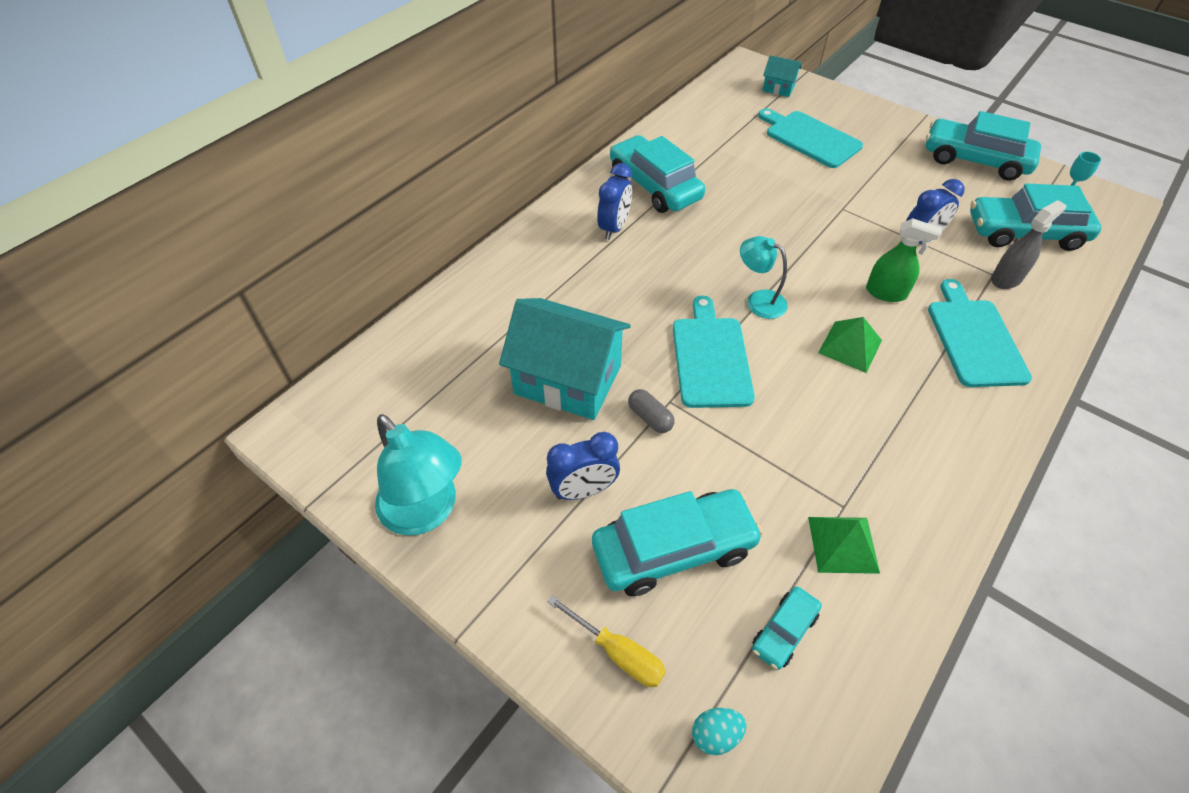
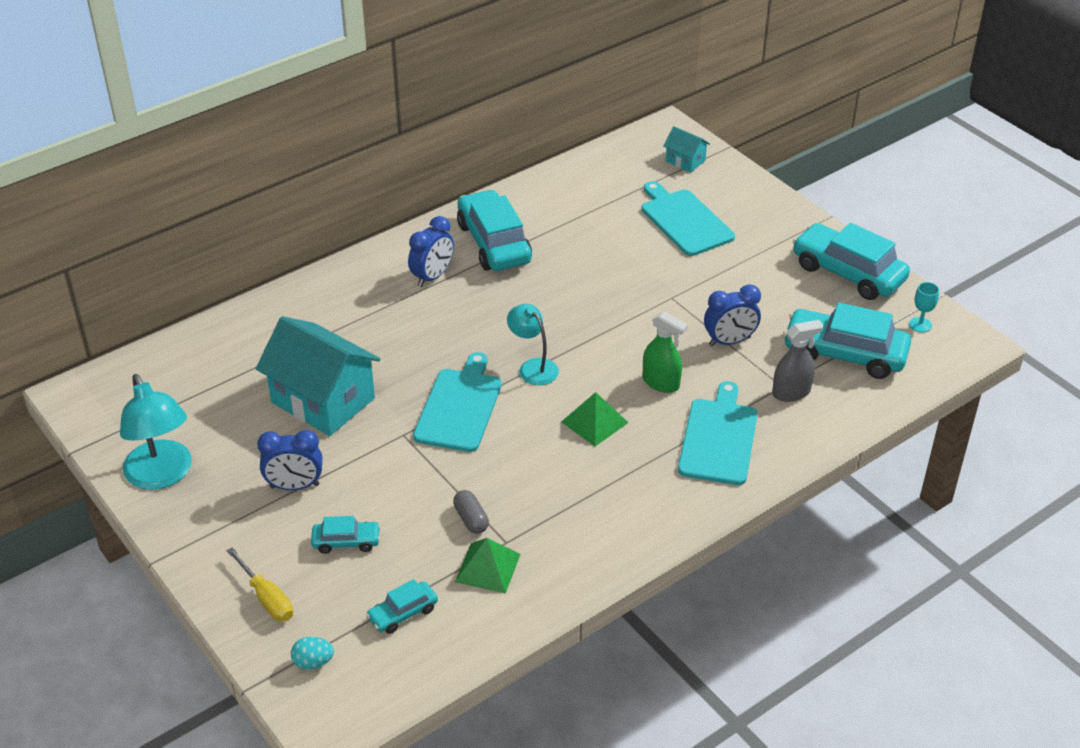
camera: 15 degrees right, 10 degrees down
(650, 417) = (379, 444): grey capsule -> grey capsule (471, 519)
(674, 549) = (346, 542): turquoise car -> turquoise car, size x0.49

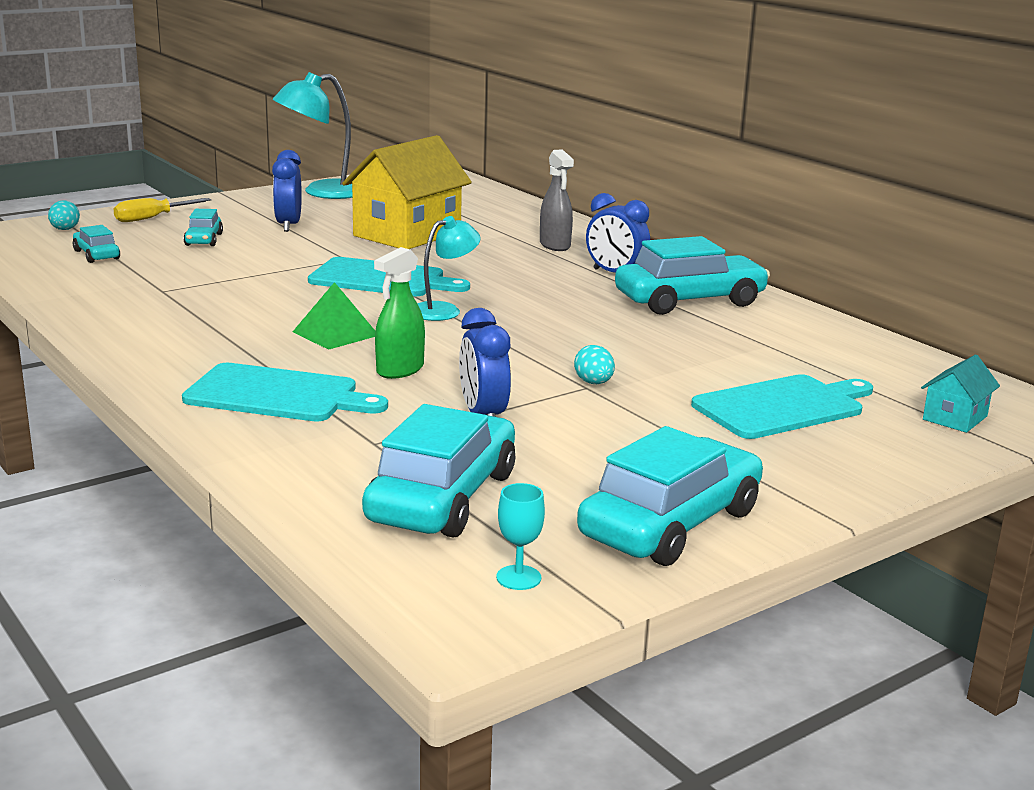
camera: 90 degrees right, 20 degrees down
(323, 400) = (407, 234): turquoise house -> yellow house
(471, 519) = (205, 279): grey capsule -> none
(488, 568) = (131, 283): green pyramid -> none
(664, 294) = (593, 383): none -> turquoise egg
(791, 392) = (357, 448): grey spray bottle -> grey spray bottle (555, 245)

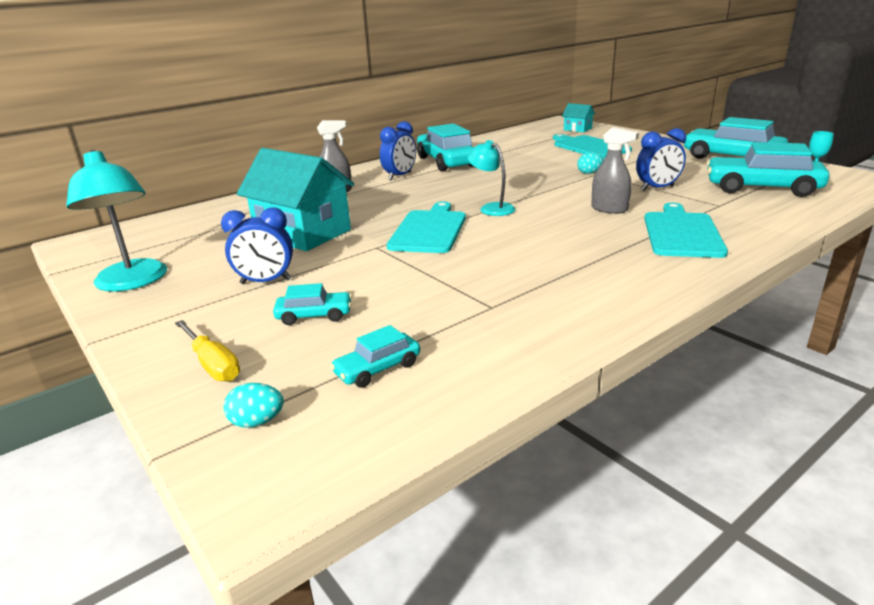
camera: 90 degrees left, 5 degrees up
(335, 333) = (558, 231): green pyramid -> none
(400, 370) = (609, 209): green spray bottle -> grey spray bottle
(407, 234) = (303, 233): yellow house -> turquoise house

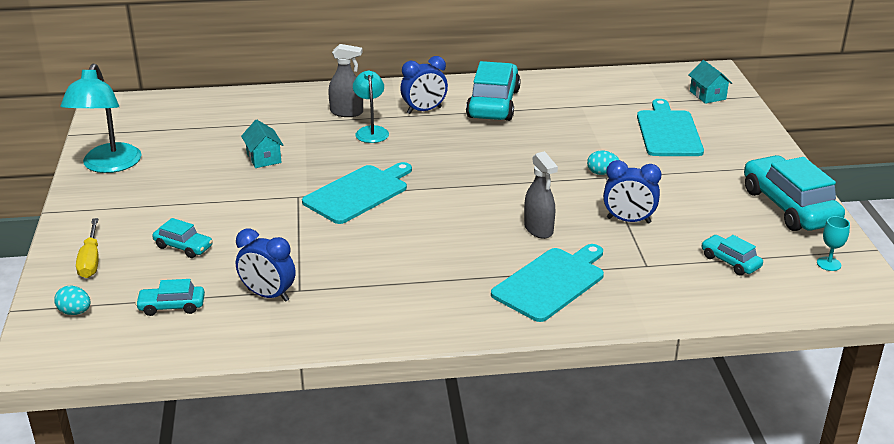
camera: 30 degrees right, 5 degrees up
(266, 282) = (187, 201): blue clock -> blue clock (268, 295)
(303, 233) = (264, 158): turquoise house -> turquoise house, size x0.46
(492, 208) = (442, 186): turquoise lamp -> turquoise lamp (371, 131)
(761, 188) = (730, 261): turquoise car -> turquoise car, size x0.49

